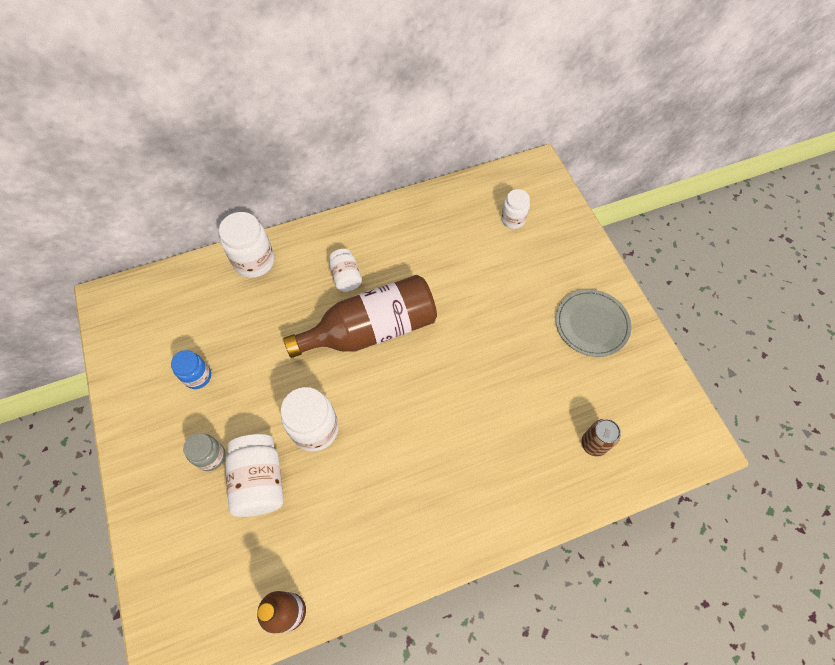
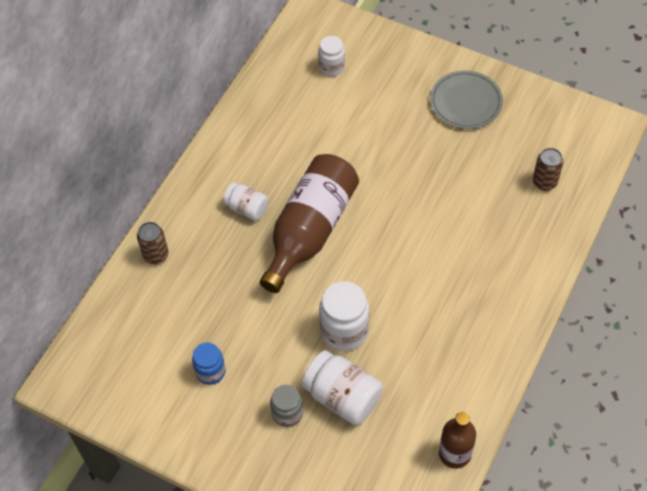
camera: 40 degrees left, 5 degrees down
(254, 261) = (156, 255): white jar -> brown can

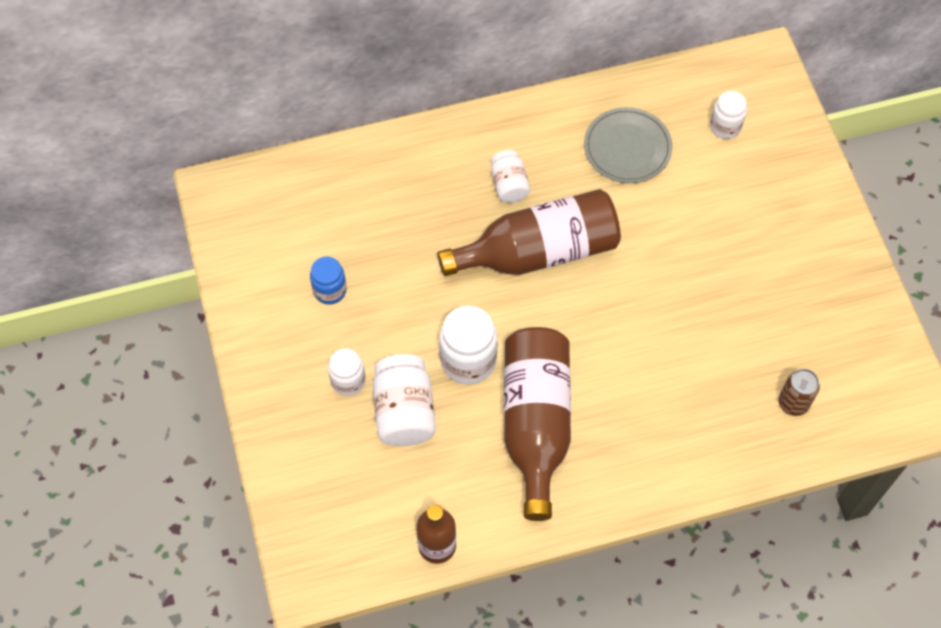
camera: 45 degrees right, 5 degrees up
(156, 255) = (395, 156): brown can -> none
(287, 413) = (348, 381): grey jar -> white jar
(425, 328) = (535, 423): none -> brown bottle
(466, 102) = (809, 266): grey plate -> grey plate (627, 147)

